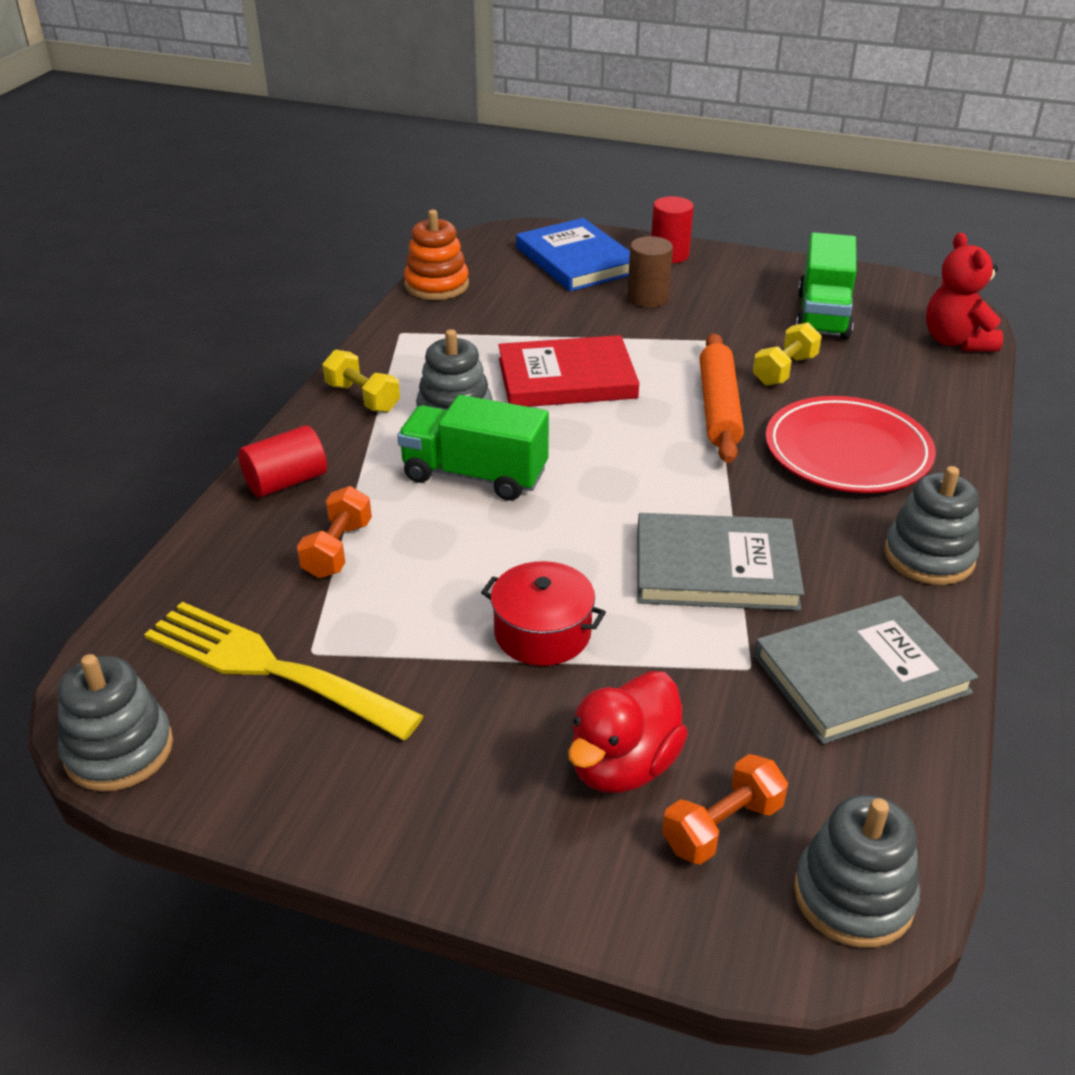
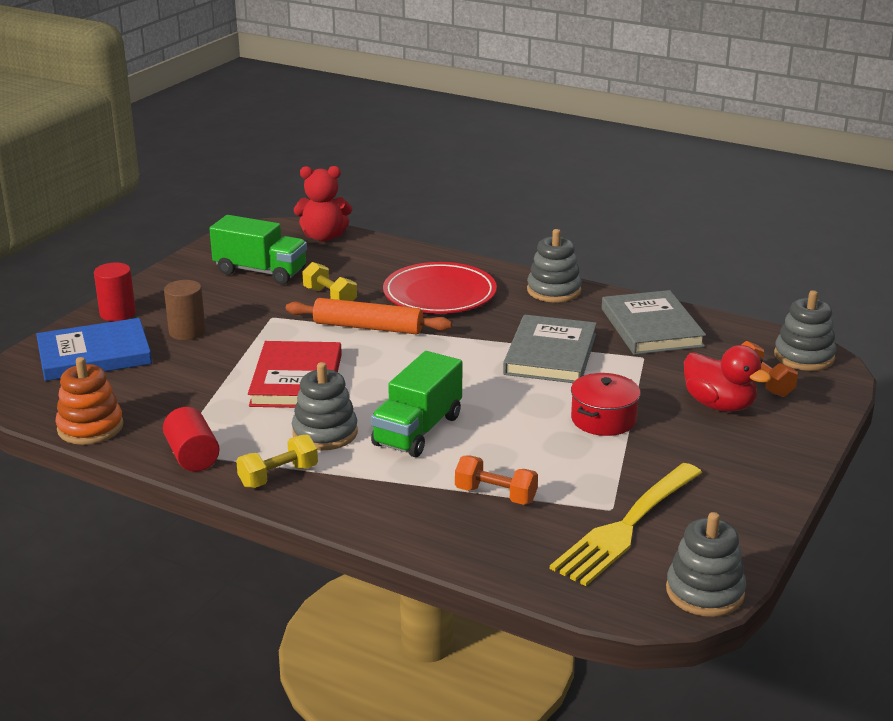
camera: 80 degrees left, 10 degrees down
(286, 482) = (395, 518): red cylinder -> red cylinder (192, 456)

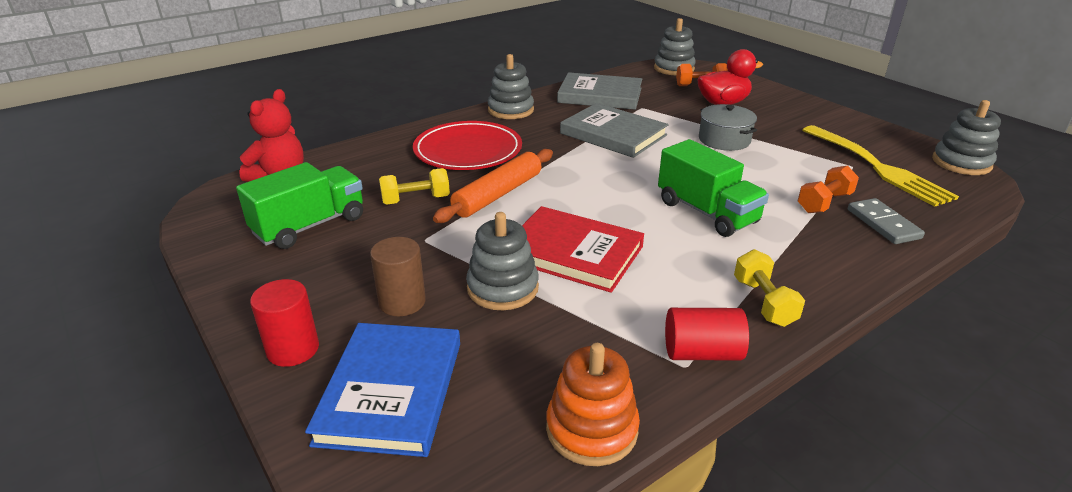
camera: 65 degrees left, 5 degrees up
(325, 433) = (689, 258): grey stacking toy -> grey stacking toy (502, 288)
(476, 534) = (883, 224): none -> grey domino
(603, 419) = (724, 140): red pot -> grey pot

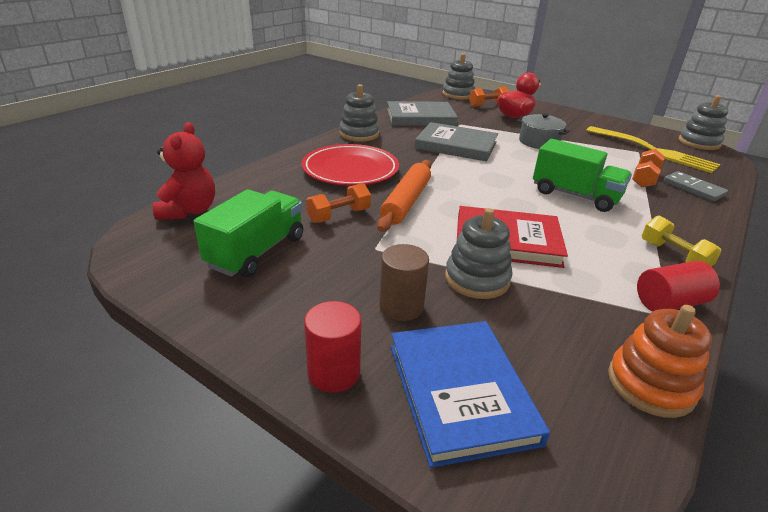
camera: 20 degrees left, 0 degrees up
(416, 200) = (339, 215): yellow dumbbell -> orange dumbbell

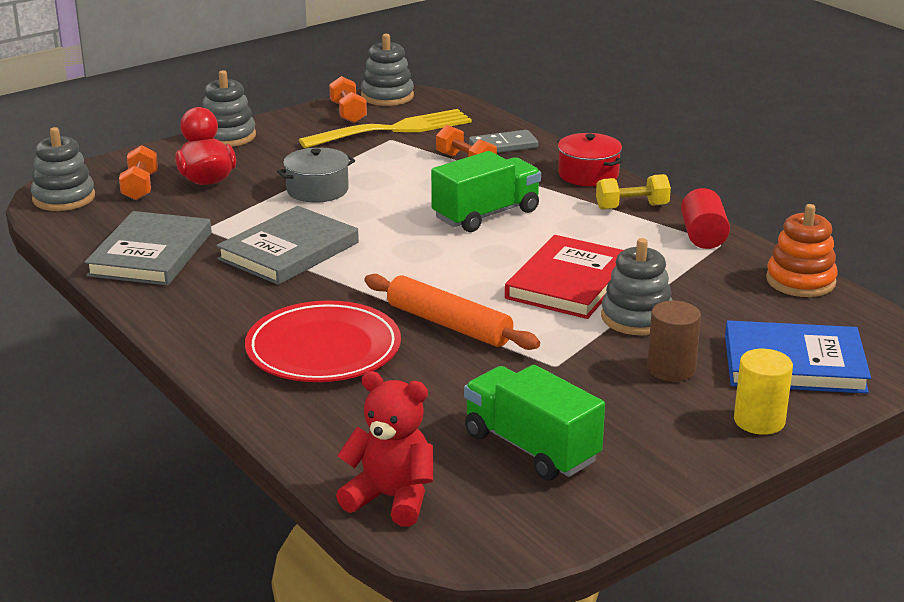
camera: 70 degrees left, 5 degrees down
(334, 372) = (759, 421): red cylinder -> yellow cylinder
(339, 215) = (463, 378): orange dumbbell -> orange dumbbell (348, 113)
(359, 134) = (186, 320): grey stacking toy -> grey stacking toy (227, 136)
(702, 229) = (588, 174): none -> red pot

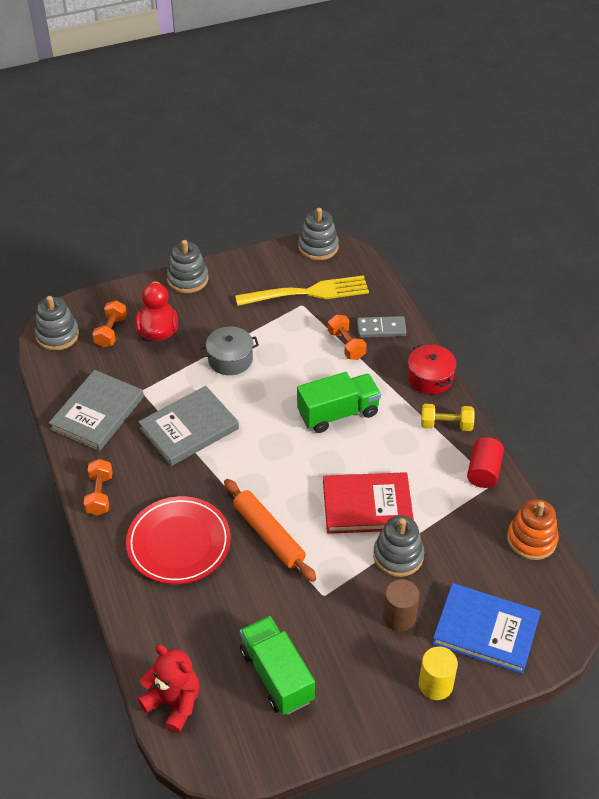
camera: 15 degrees right, 20 degrees up
(348, 113) = (282, 264): orange dumbbell -> orange dumbbell (100, 494)
(569, 282) = (367, 505): red book -> red book turned 45 degrees clockwise

